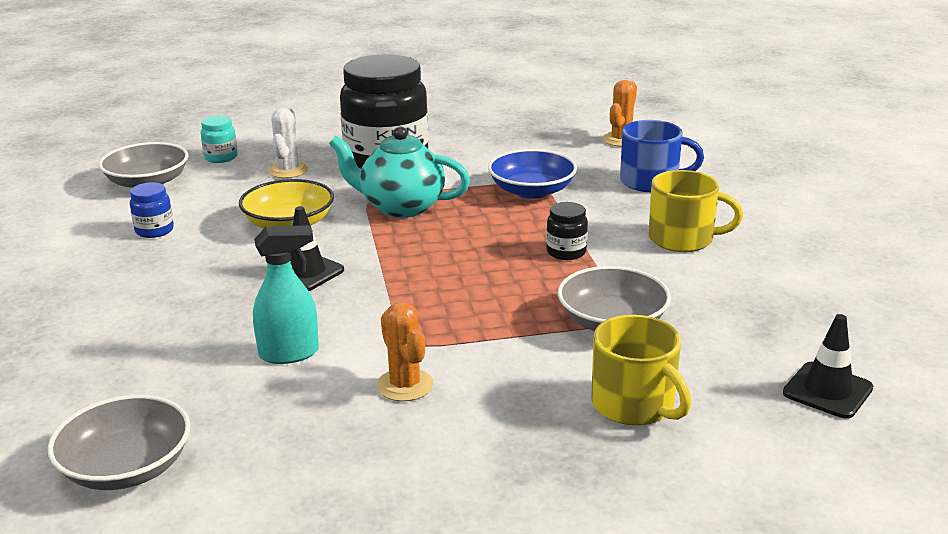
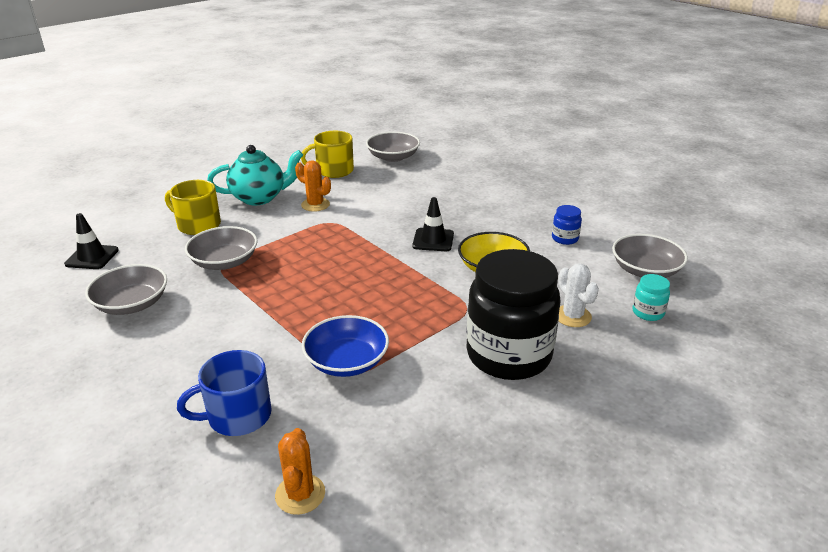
camera: 150 degrees right, 5 degrees up
(290, 354) = (384, 202): turquoise spray bottle -> none
(401, 207) = (436, 307): turquoise teapot -> turquoise teapot (259, 198)
(566, 252) = (279, 303): black jar -> none
(682, 239) = (191, 344): yellow mug -> yellow mug (334, 171)
(753, 298) = (132, 304): none -> grey bowl

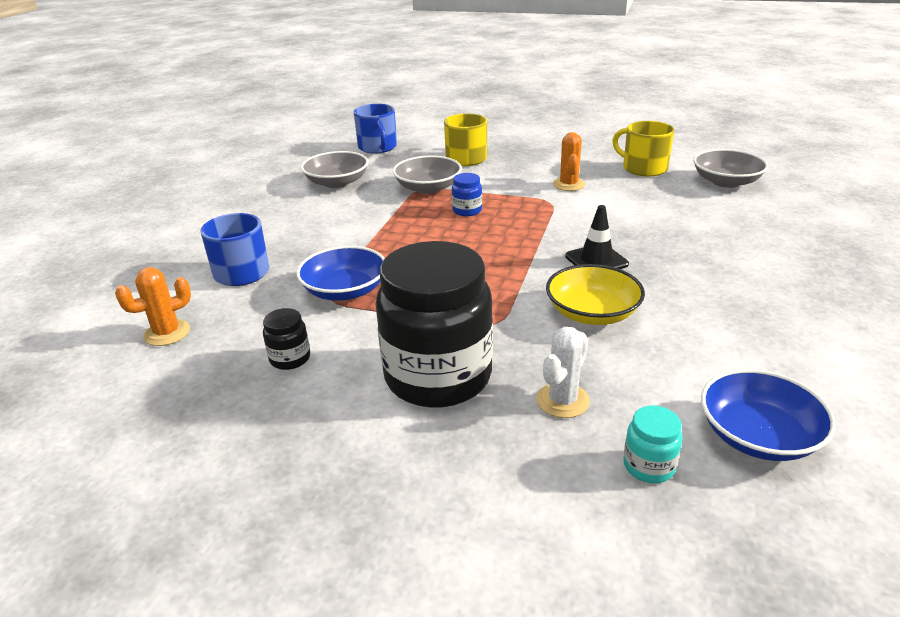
camera: 60 degrees right, 0 degrees up
(92, 257) = (377, 147): black traffic cone -> blue mug
(259, 198) = (542, 160): turquoise teapot -> none
(421, 421) = (290, 358): none -> black jar
(565, 238) = (735, 342): blue jar -> blue jar (467, 211)
(645, 270) = (758, 436): grey bowl -> blue bowl

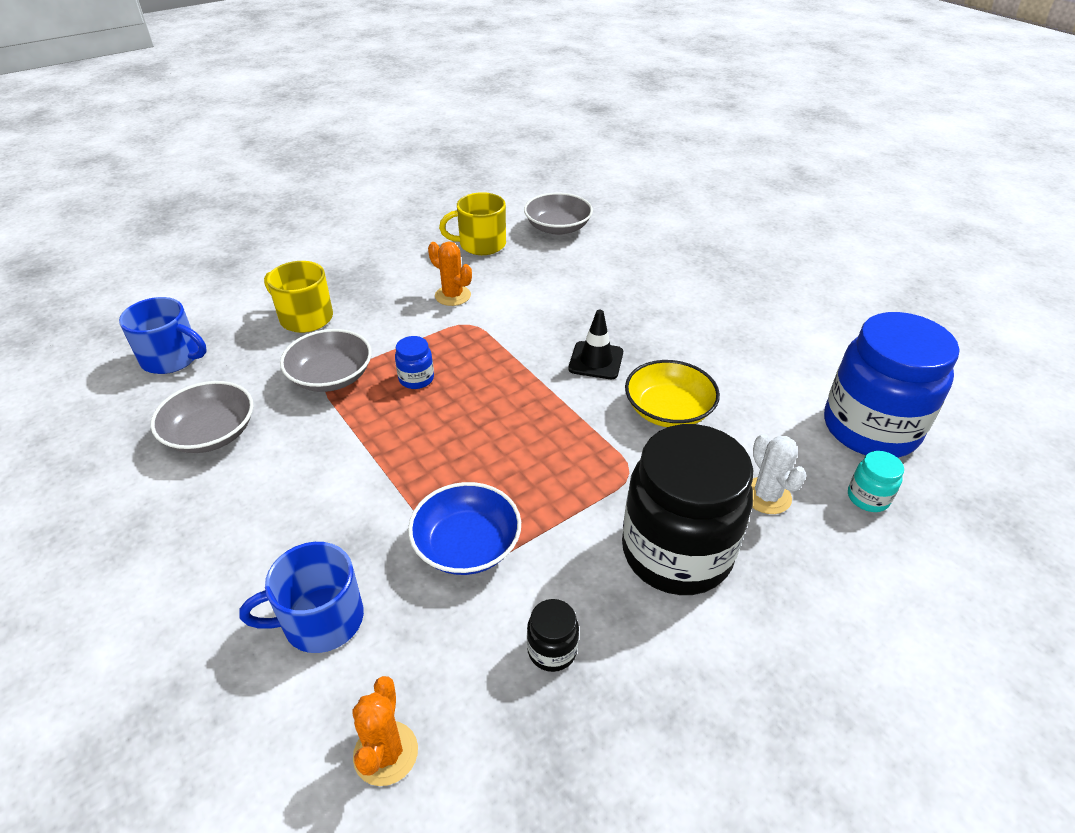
camera: 55 degrees left, 10 degrees up
(758, 436) = (870, 428): blue bowl -> blue jar

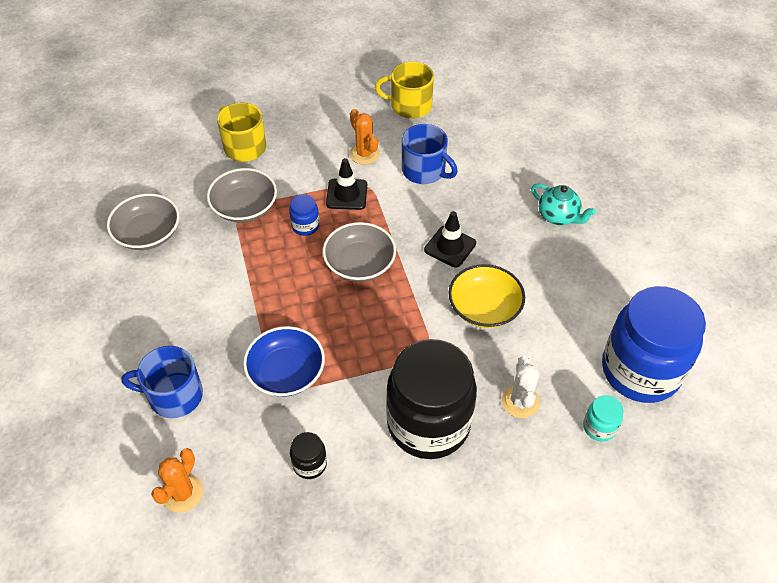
camera: 20 degrees right, 10 degrees up
(172, 358) = (139, 160): blue mug -> blue mug (424, 171)
(451, 337) = (347, 194): none -> black traffic cone
(557, 228) = (483, 102): grey bowl -> grey bowl (359, 263)
(693, 308) = (558, 216): none -> turquoise teapot

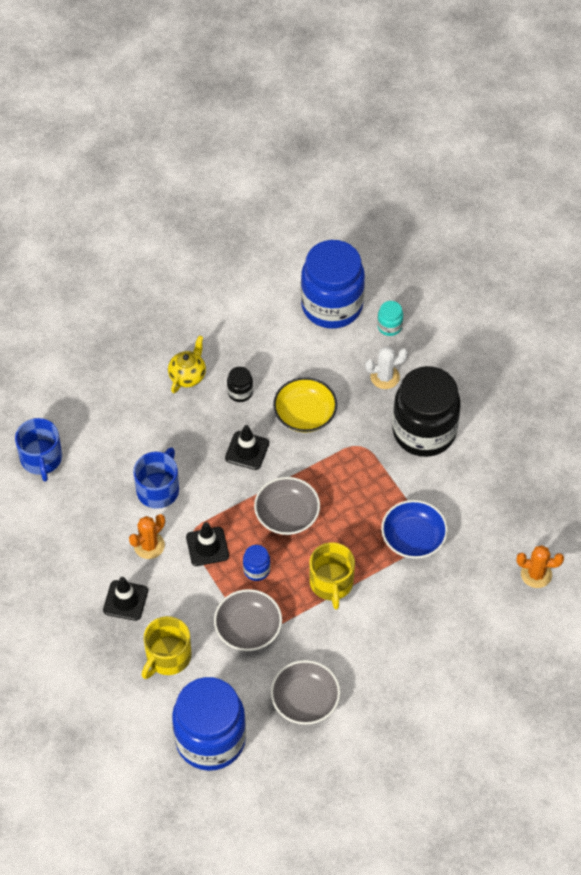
camera: 105 degrees left, 5 degrees up
(149, 160) = (210, 740): none -> blue jar
(174, 395) = (461, 611): blue mug -> blue mug (41, 459)
(309, 464) = (484, 499): black jar -> black jar (240, 392)
(313, 129) = (125, 600): none -> black traffic cone
(410, 106) = (68, 522): yellow mug -> yellow mug (331, 583)
(558, 216) = (188, 376): turquoise teapot -> yellow teapot

